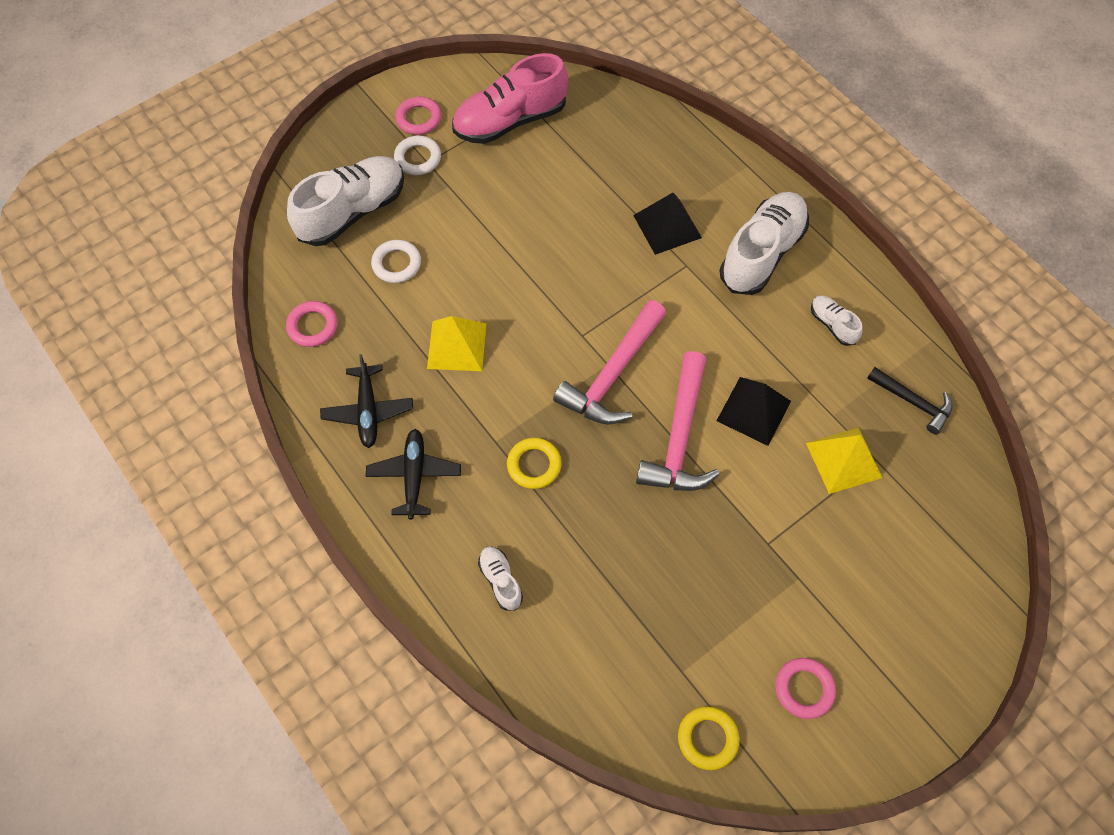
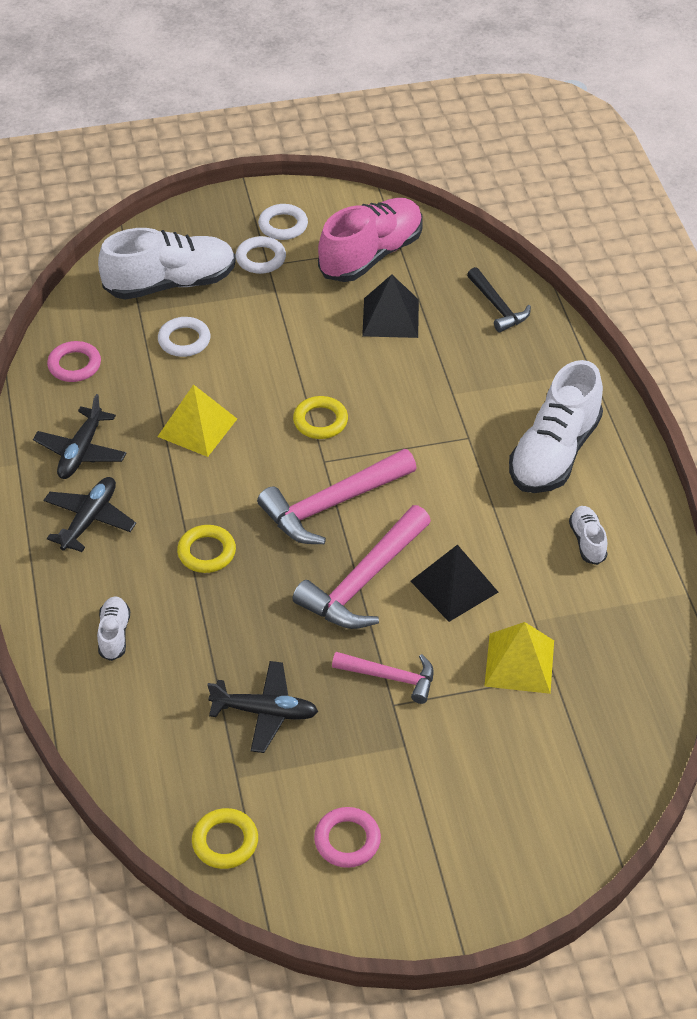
camera: 25 degrees right, 15 degrees down
(419, 119) = (283, 225): pink ring -> white ring
(510, 121) = (371, 255): pink shoe -> pink shoe turned 135 degrees clockwise
(557, 298) = (320, 421): none -> yellow ring
(667, 226) = (471, 397): black pyramid -> black pyramid (390, 317)
(670, 598) = (265, 712): none -> black plane
(752, 518) = (391, 677): none -> pink hammer
(762, 253) = (554, 453): white shoe -> white shoe turned 150 degrees clockwise
(913, 402) = (628, 640): black hammer -> black hammer (498, 307)

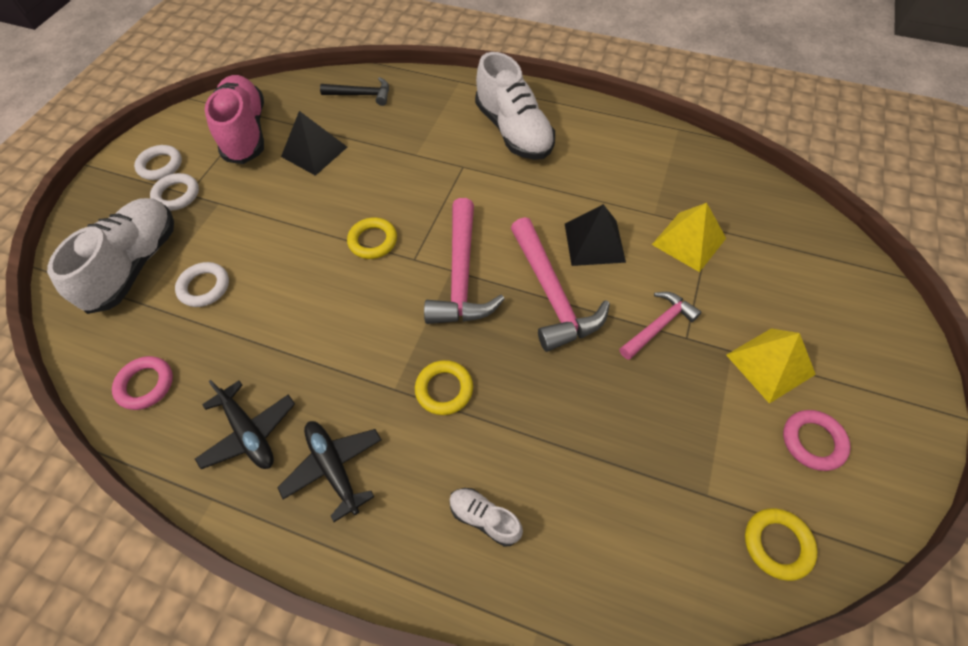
camera: 55 degrees left, 10 degrees up
(197, 427) = (305, 326): yellow pyramid -> yellow pyramid (770, 364)
(265, 712) = (646, 434): black plane -> none
(587, 541) = (602, 153): white shoe -> none

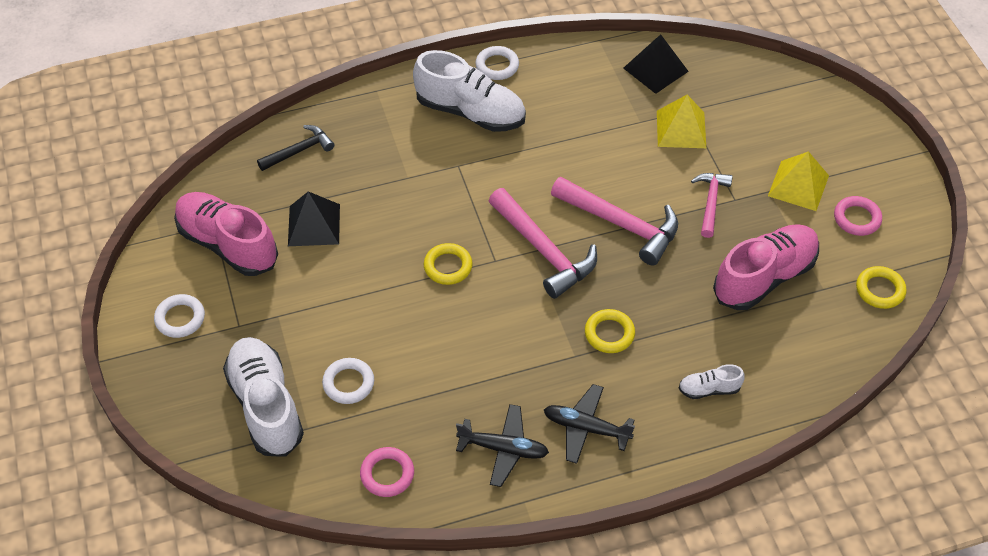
camera: 40 degrees left, 5 degrees down
(177, 195) = (230, 332): white ring -> white ring (497, 66)
(594, 242) = (617, 168): black pyramid -> black pyramid (655, 69)
(650, 437) = (764, 277): none -> pink shoe

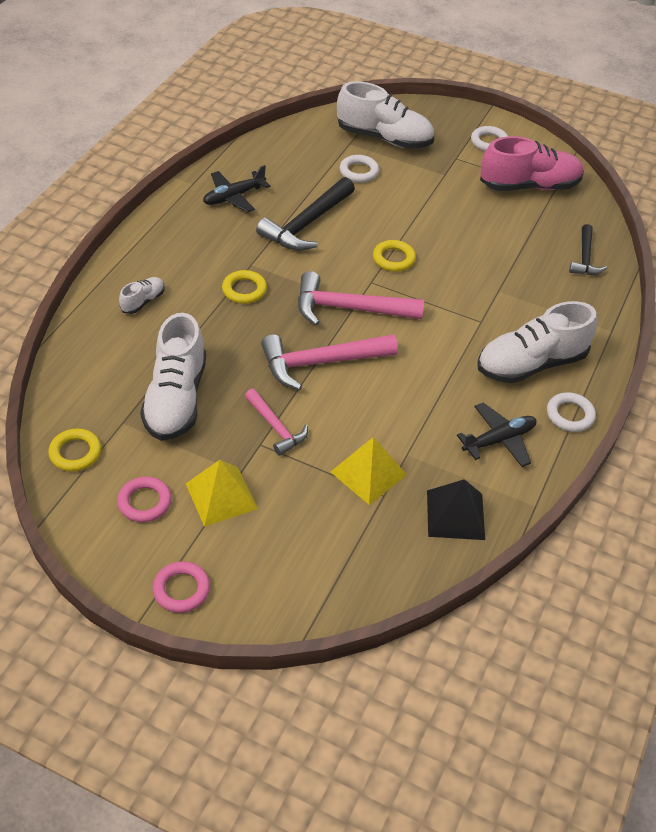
camera: 130 degrees right, 5 degrees down
(314, 225) = (503, 226): black pyramid -> none
(387, 474) = (280, 151): pink ring -> pink ring (181, 589)
(475, 360) = (307, 224): none -> black hammer
(586, 428) = (198, 234): black plane -> black plane (499, 440)
(764, 277) = (176, 399): pink shoe -> white shoe

